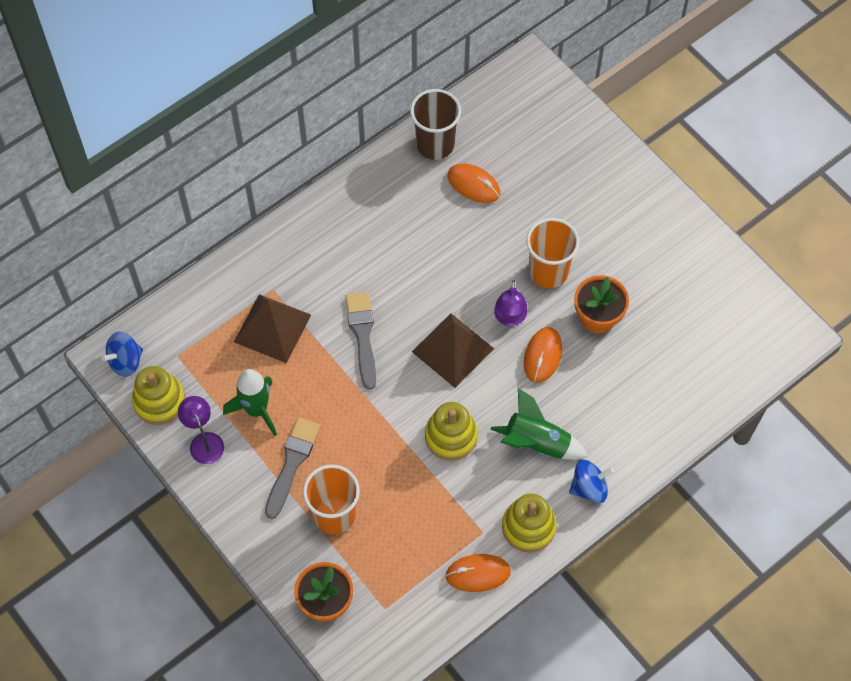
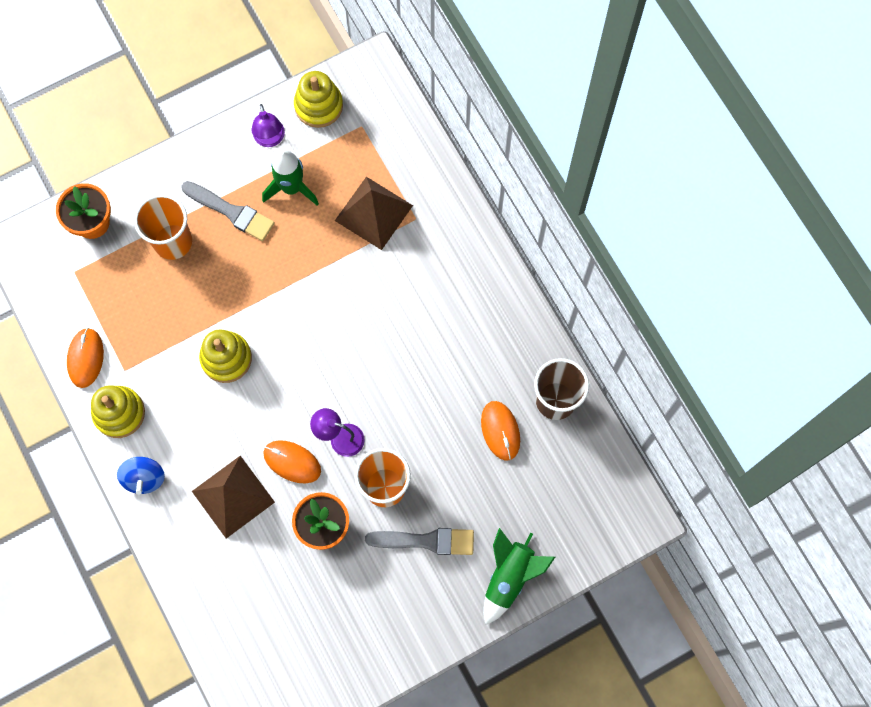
camera: 100 degrees right, 10 degrees up
(125, 361) = (365, 81): blue spinning top -> none
(204, 441) = (270, 139): purple lamp -> purple lamp turned 90 degrees clockwise
(362, 335) = (349, 294): grey brush -> grey brush (425, 541)
(452, 350) = (316, 376): brown pyramid -> brown pyramid (233, 496)
(473, 185) = (500, 431): orange mouse -> orange mouse turned 60 degrees counterclockwise
(537, 443) = (201, 438): green rocket -> green rocket (509, 577)

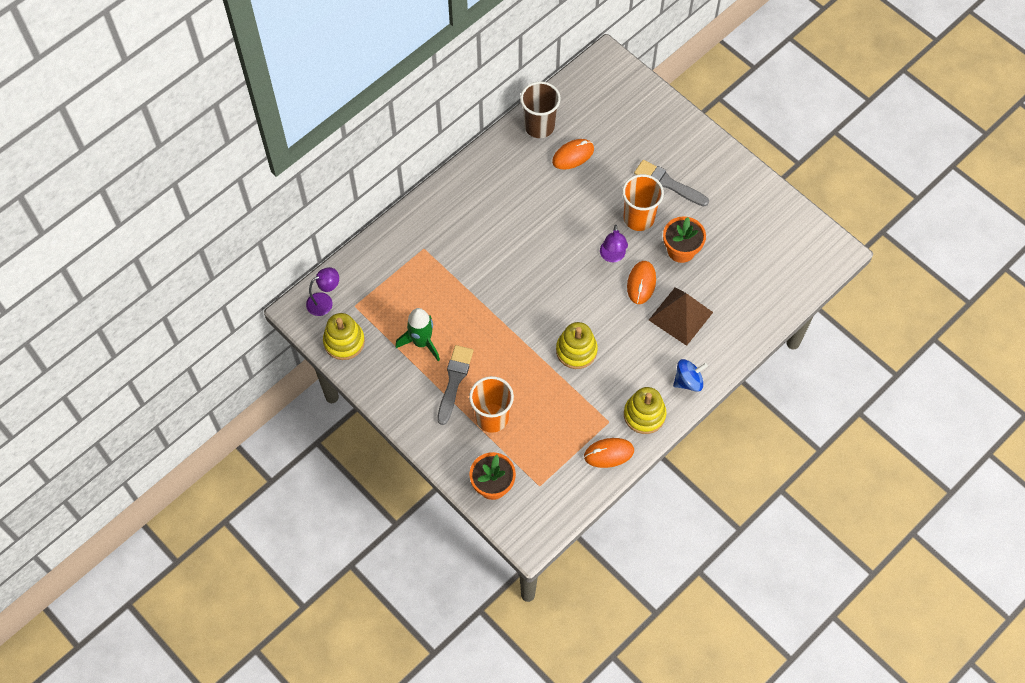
camera: 105 degrees left, 10 degrees down
(270, 139) = (383, 370): purple lamp -> purple lamp (325, 301)
(373, 213) = (427, 278): brown pyramid -> none
(425, 541) = (668, 183): grey brush -> grey brush turned 45 degrees counterclockwise
(509, 577) = (674, 127): green rocket -> none

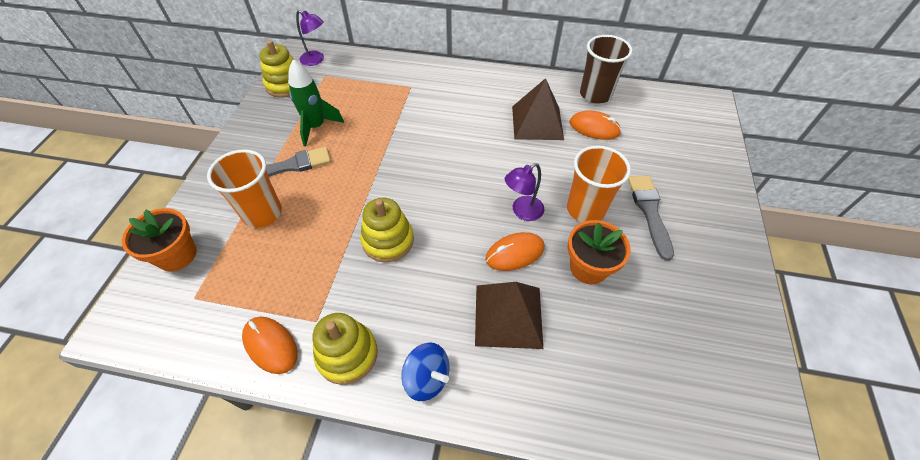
camera: 55 degrees right, 10 degrees down
(538, 188) = (537, 122): none -> brown pyramid

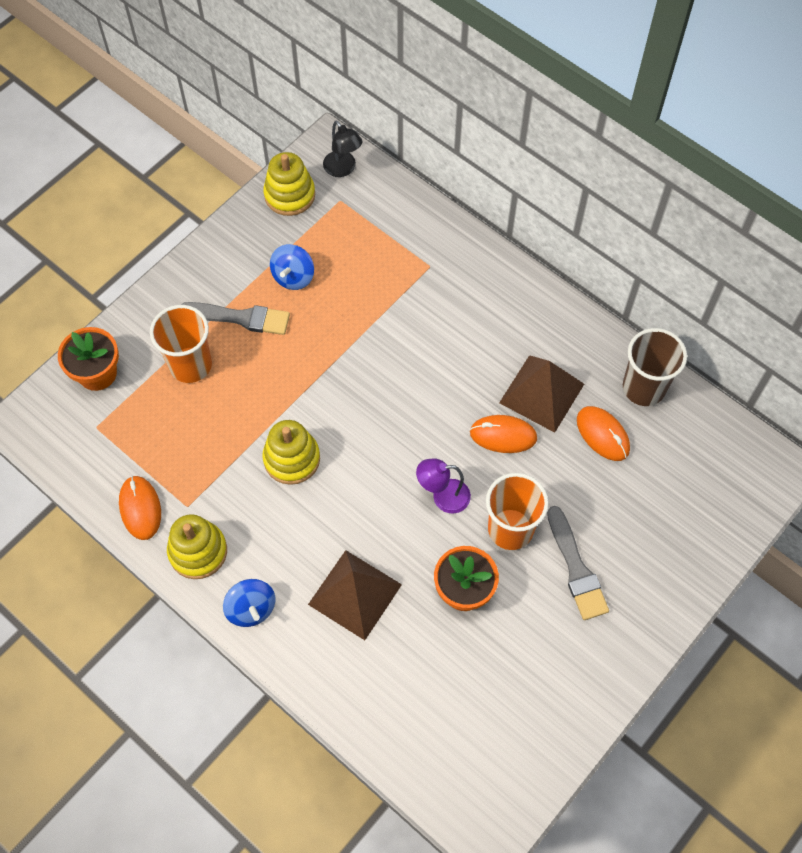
camera: 30 degrees right, 10 degrees up
(316, 60) = (343, 169): purple lamp -> black lamp
(316, 127) = (293, 277): green rocket -> blue spinning top
(515, 253) = (403, 537): orange mouse -> orange mouse (503, 435)
(649, 212) = (576, 568): grey brush -> grey brush turned 135 degrees clockwise

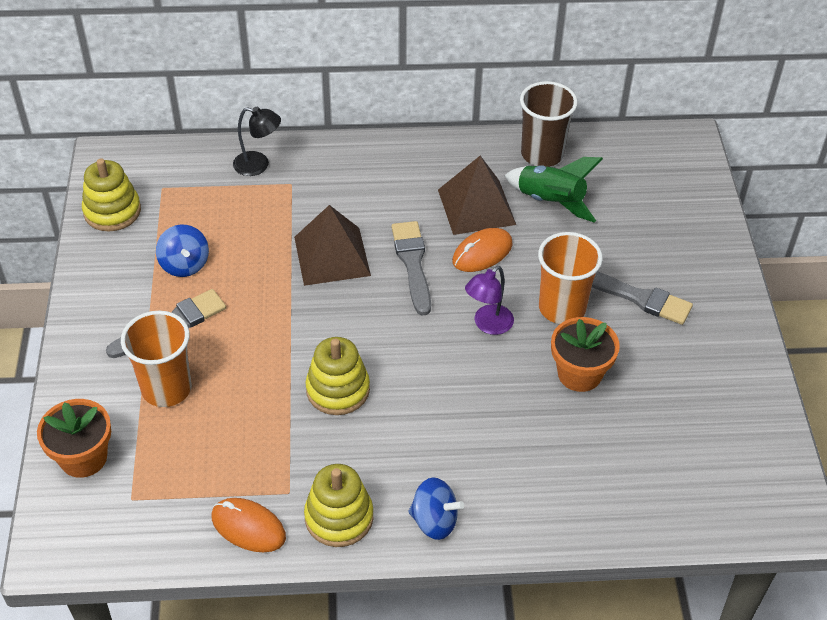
camera: 45 degrees left, 15 degrees down
(343, 169) = (139, 165): black lamp -> black lamp (258, 165)
(355, 594) = (503, 442): brown pyramid -> brown pyramid (332, 256)
(444, 403) = (412, 264): none -> grey brush
(602, 434) = (550, 202): orange mouse -> green rocket

